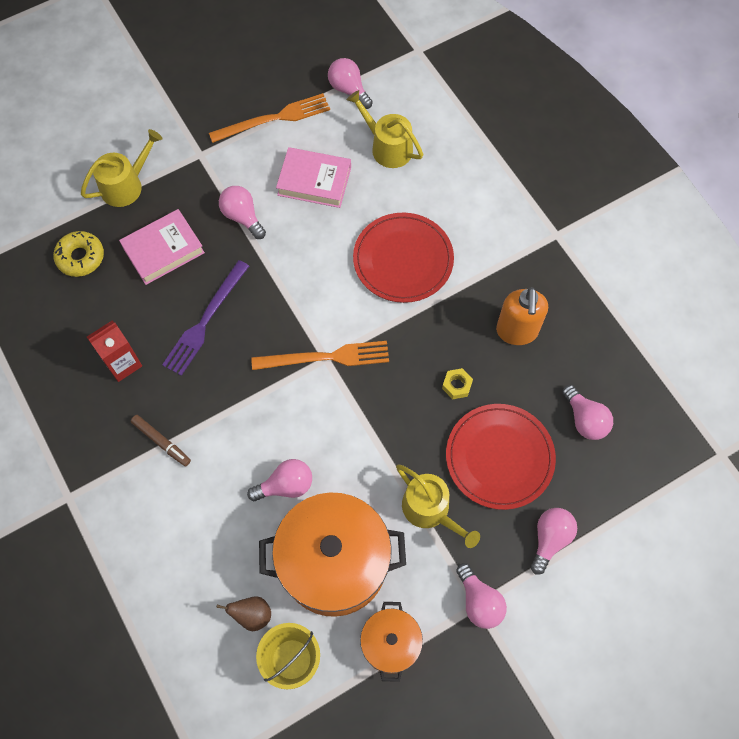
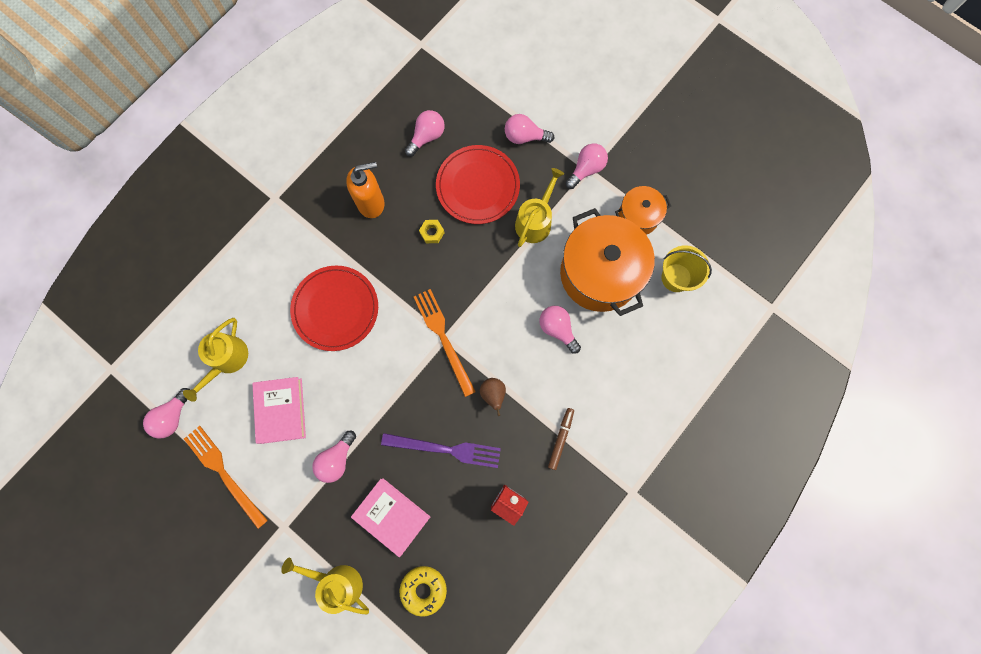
camera: 110 degrees left, 10 degrees up
(252, 615) = (659, 316): brown pear -> brown pear (493, 394)

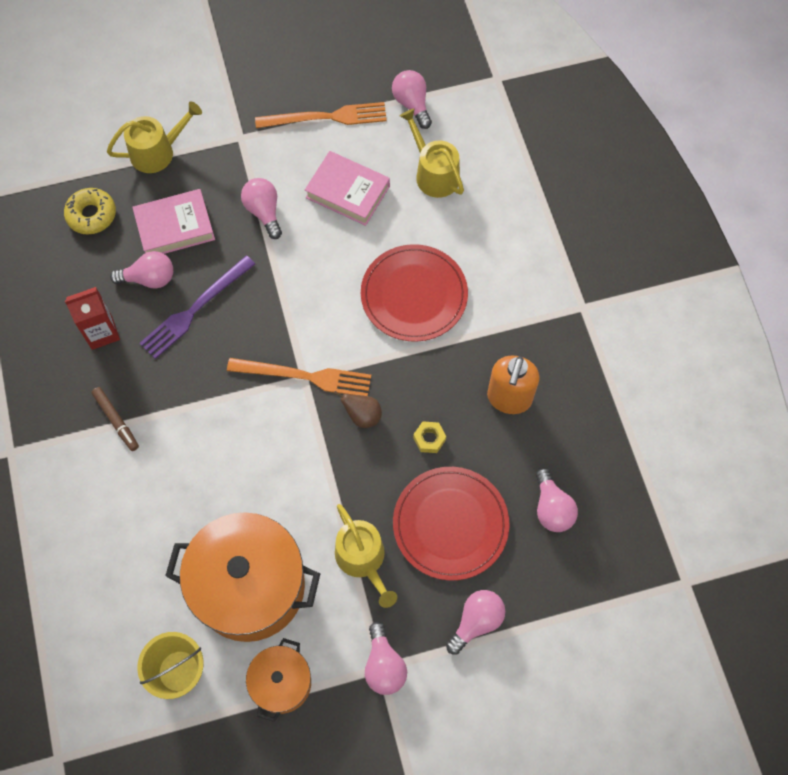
camera: 125 degrees right, 10 degrees down
(493, 394) = (211, 386): brown pear -> brown pear (362, 416)
(557, 329) = (225, 496): pink light bulb -> pink light bulb (149, 278)

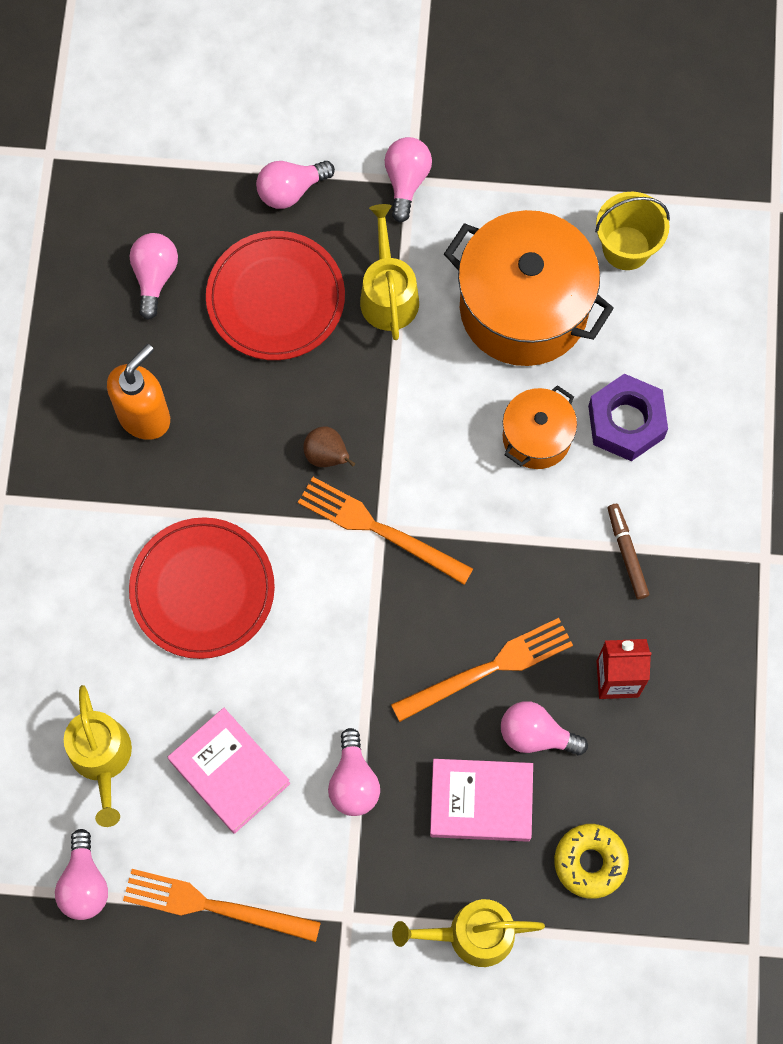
camera: 160 degrees left, 5 degrees up
(142, 520) = (626, 422): none -> purple nut
(195, 309) = (488, 669): purple fork -> orange fork
(281, 683) = (520, 201): orange pot -> orange pot (536, 437)
(429, 439) = (259, 401): yellow nut -> none

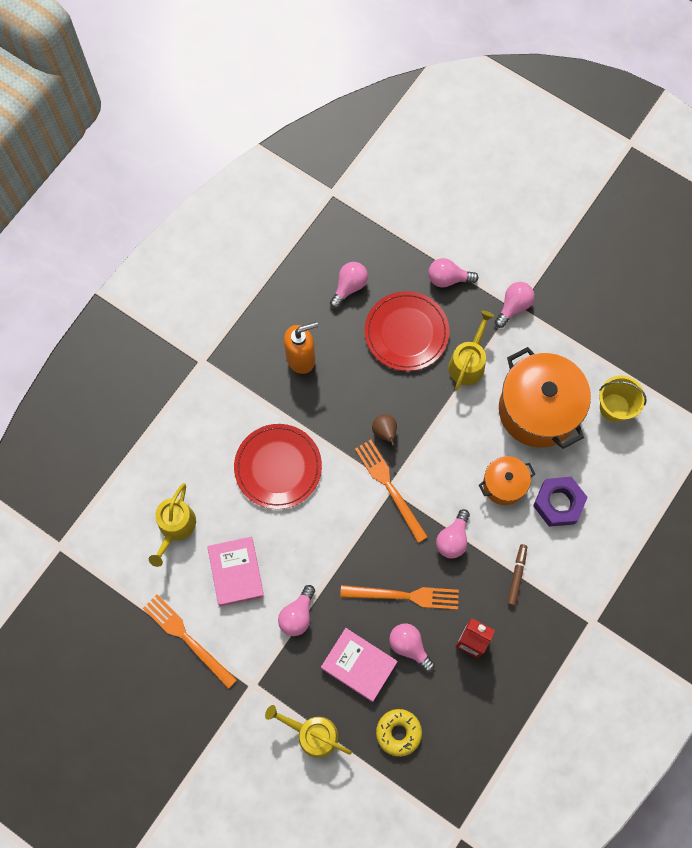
camera: 30 degrees right, 0 degrees up
(84, 883) = (128, 587): pink light bulb -> pink light bulb (453, 539)

